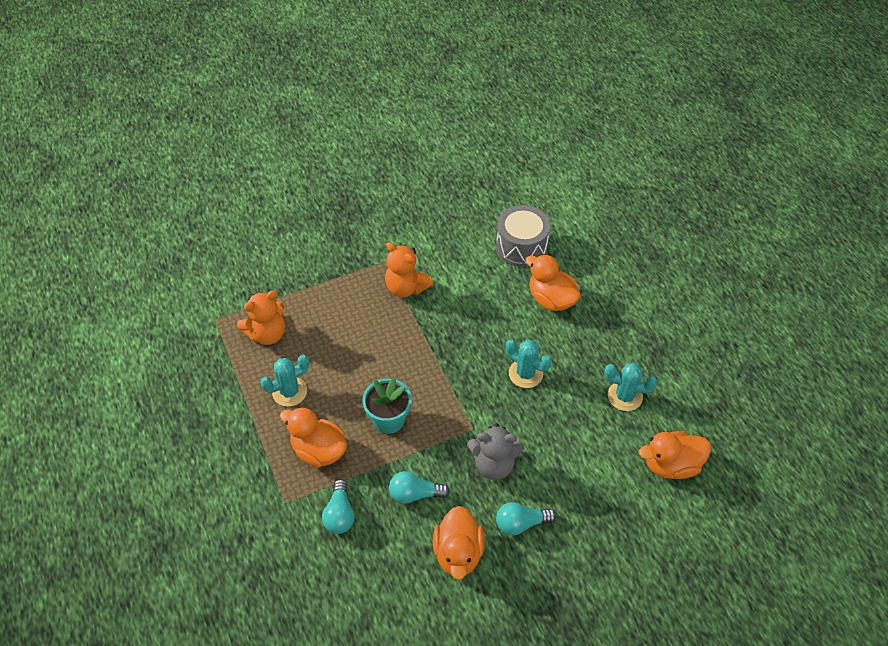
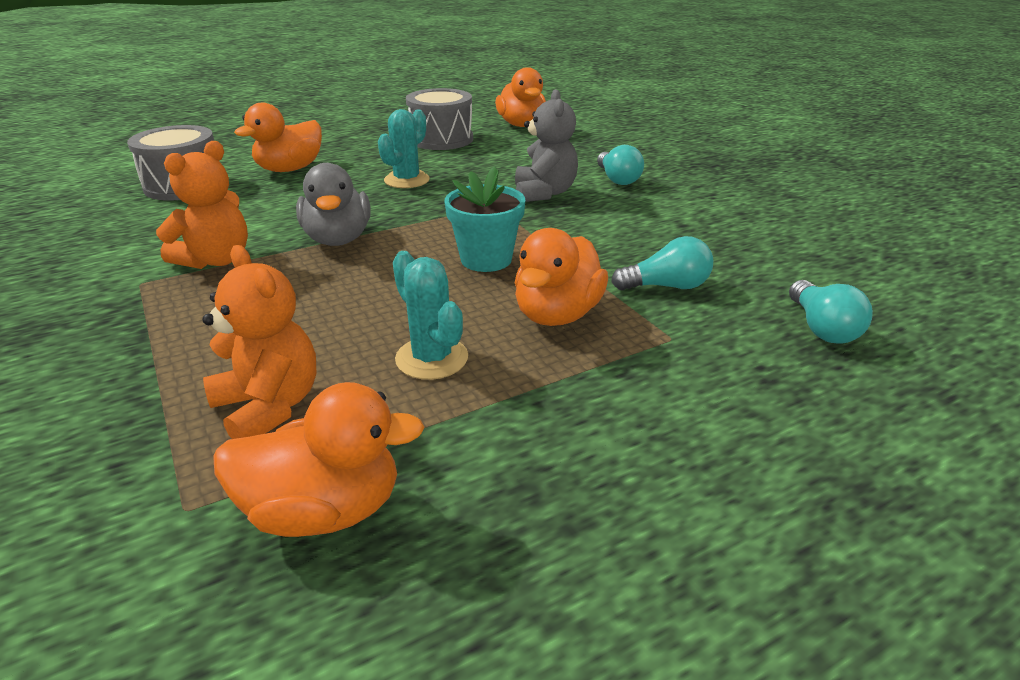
camera: 95 degrees left, 20 degrees down
(415, 494) = (606, 235): turquoise light bulb -> turquoise light bulb (821, 328)
(427, 341) = (338, 239): none -> grey duck
(458, 553) = (675, 207): orange duck -> orange duck (324, 510)
(625, 396) = (441, 139): turquoise cactus -> grey drum

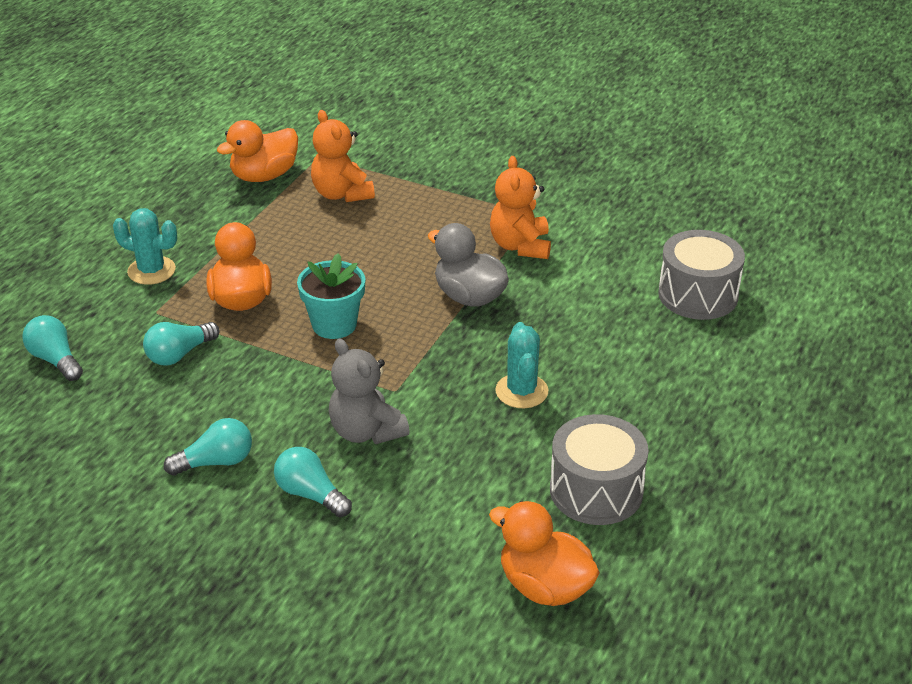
camera: 145 degrees right, 5 degrees up
(269, 406) = (342, 194): orange teddy bear -> orange teddy bear turned 45 degrees clockwise
(290, 169) = (655, 356): orange duck -> none
(431, 358) = (290, 244): turquoise cactus -> turquoise cactus (151, 271)
(677, 209) = (216, 462): none -> turquoise light bulb

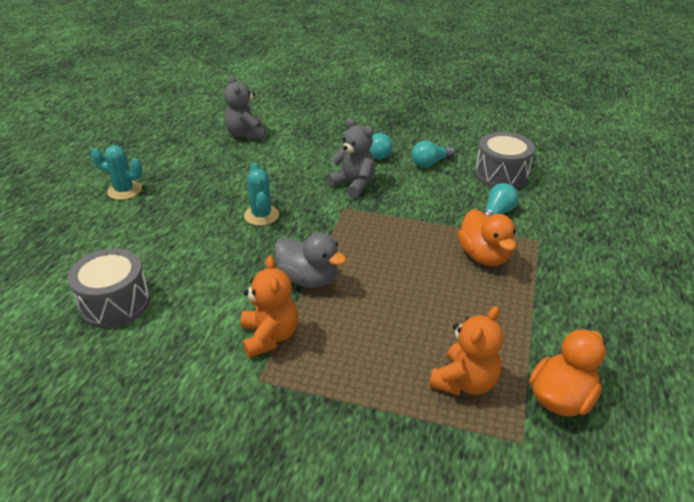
camera: 170 degrees right, 0 degrees up
(55, 360) = (571, 202): turquoise light bulb -> none
(151, 271) = (571, 272): turquoise cactus -> turquoise cactus (124, 191)
(334, 325) = (404, 245): turquoise flower pot -> none
(342, 194) = (464, 382): orange teddy bear -> orange teddy bear turned 75 degrees clockwise
(544, 586) = (246, 135): orange duck -> grey teddy bear
(596, 490) = (217, 171): grey drum -> grey drum (501, 175)

